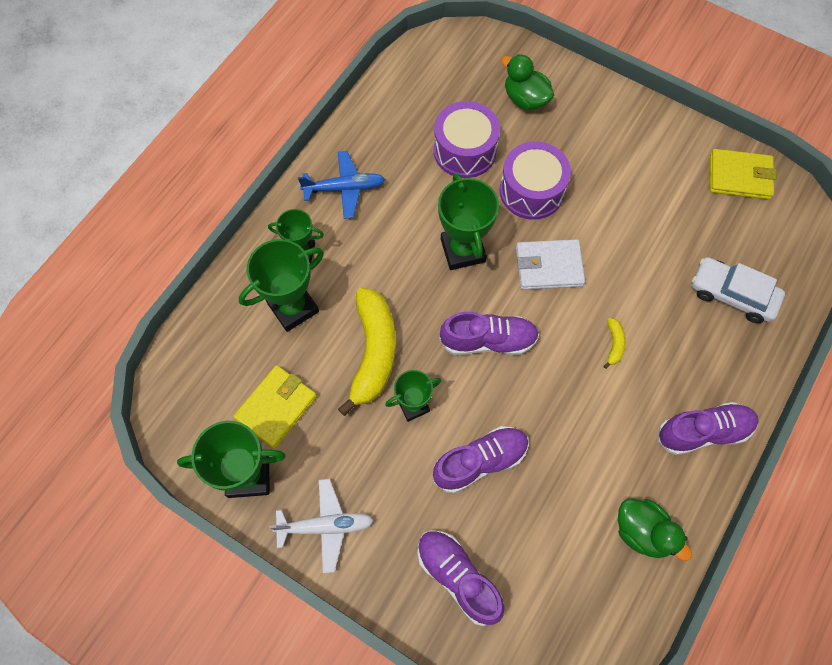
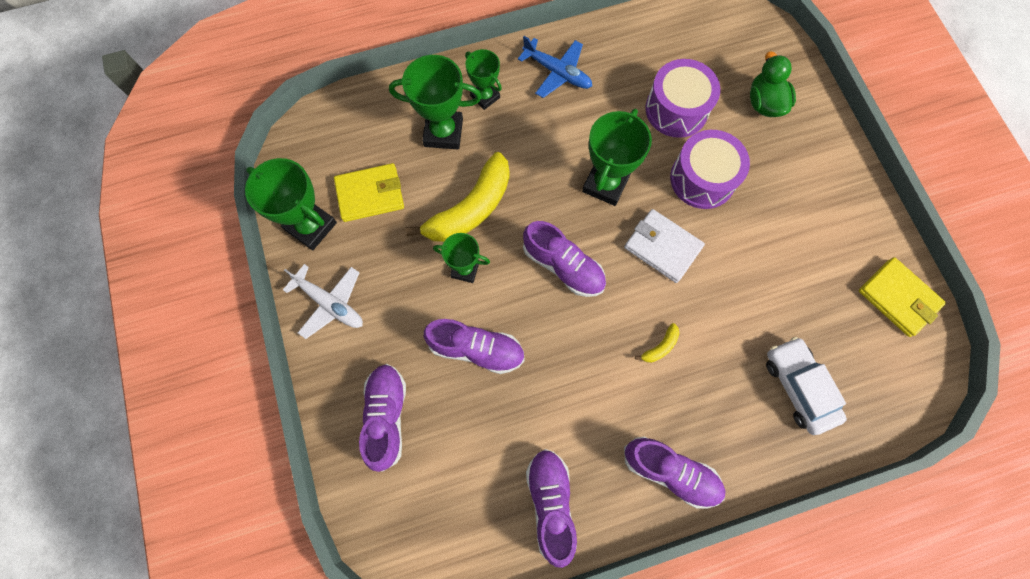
camera: 40 degrees right, 5 degrees up
(642, 532) = (550, 503): green duck -> purple shoe

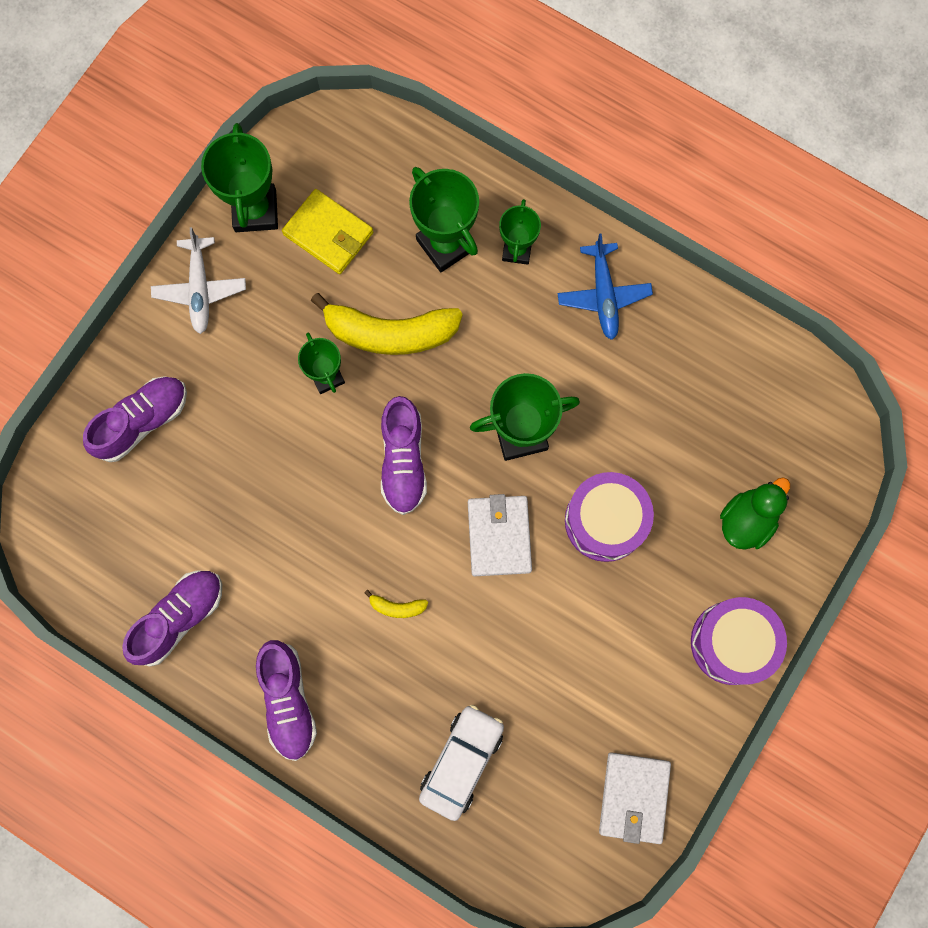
camera: 50 degrees right, 5 degrees up
(476, 349) = (262, 447): purple shoe -> none
(676, 109) = (662, 440): purple drum -> purple drum (732, 643)
(898, 298) = (634, 797): yellow wallet -> white wallet

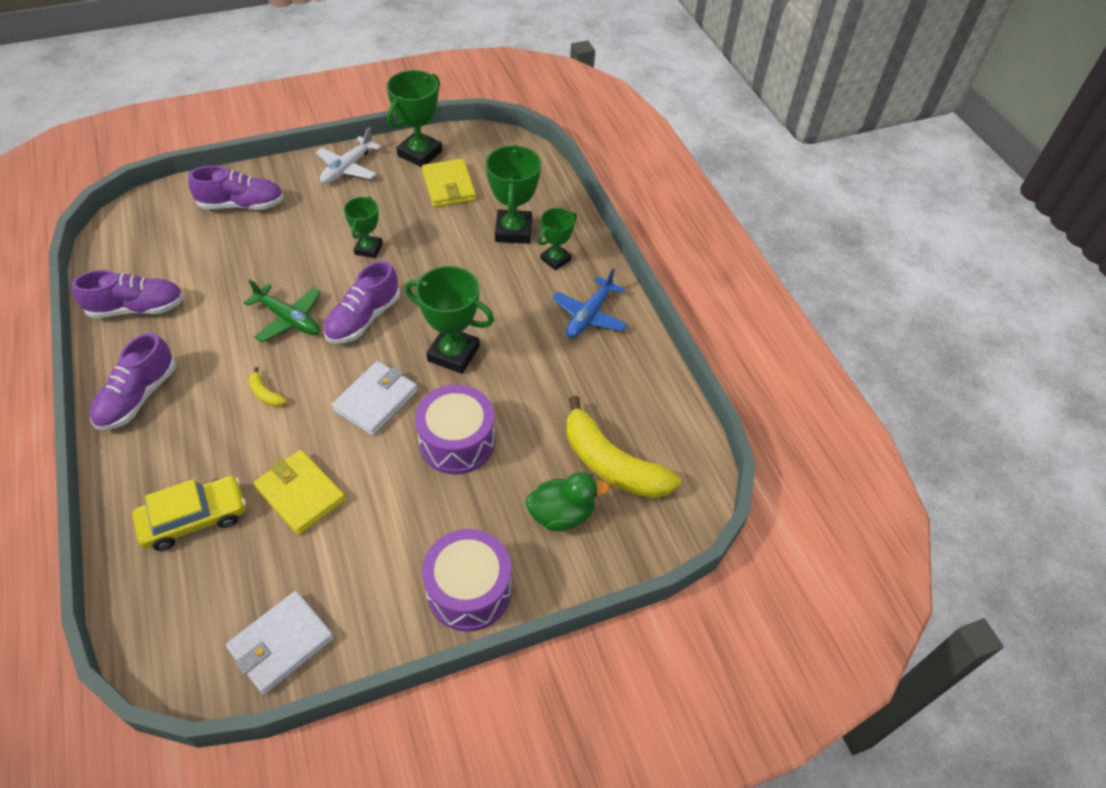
camera: 35 degrees right, 25 degrees down
(335, 516) = (289, 319): none -> green plane
(390, 333) = (431, 251): yellow banana -> yellow banana (611, 464)
(461, 761) = (195, 518): white car -> yellow car
(524, 672) = (301, 494): none -> yellow wallet

